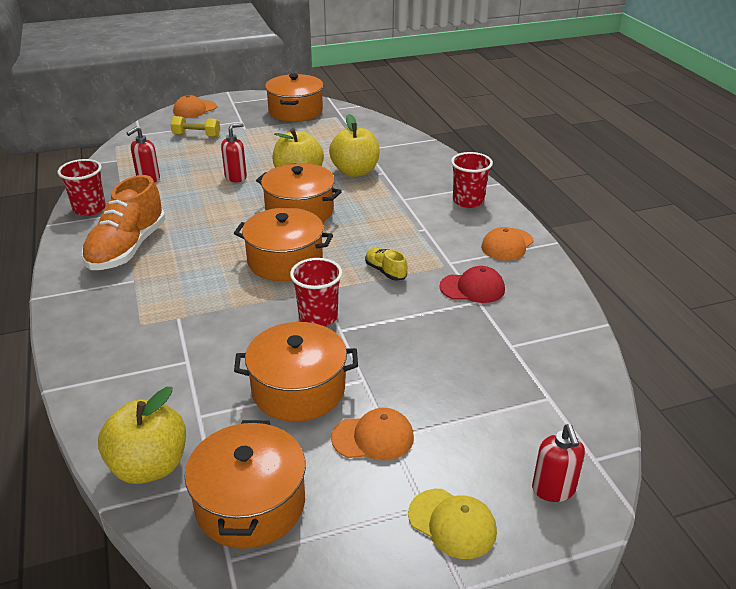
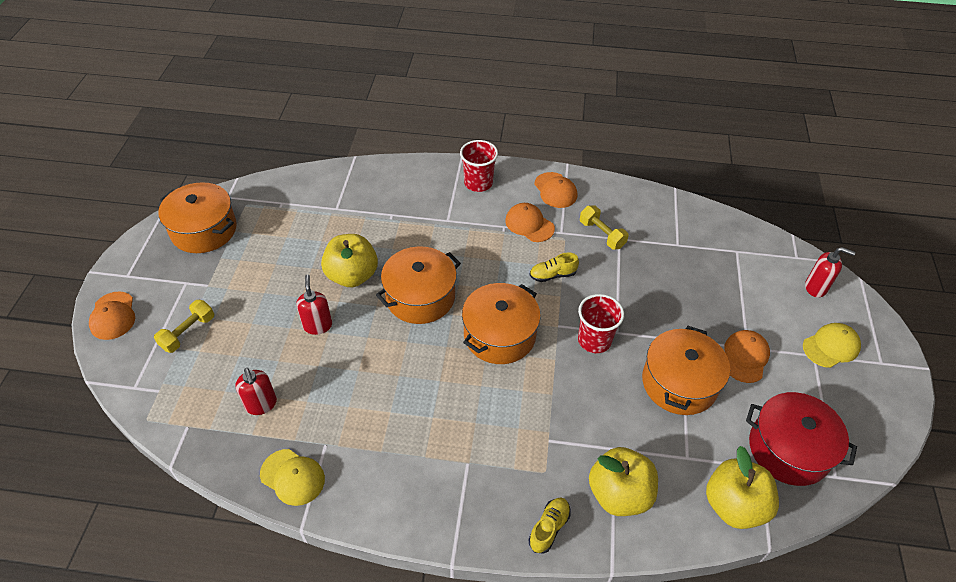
camera: 65 degrees left, 15 degrees up
(81, 341) = (549, 528): none -> yellow shoe
(89, 209) = (292, 477): red cup -> yellow cap
(127, 248) = (404, 456): orange shoe -> none
(250, 503) = (789, 449): orange pot -> red pot
(355, 171) = (375, 232): yellow apple -> yellow apple (619, 494)
(442, 241) = (529, 224): none -> orange cap
(472, 288) = (601, 234): red cap -> yellow dumbbell

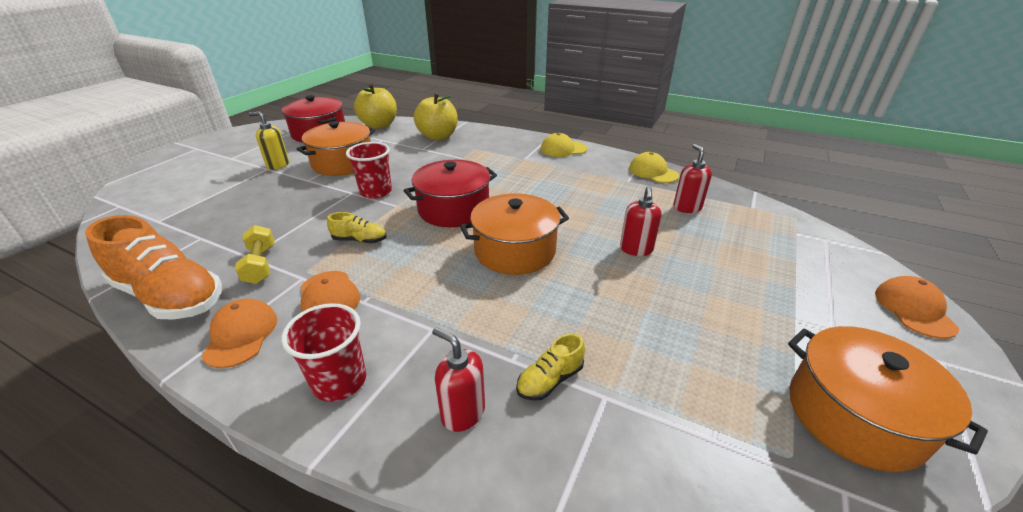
camera: 160 degrees left, 15 degrees down
(188, 333) = (792, 272): yellow dumbbell -> none
(352, 275) = (590, 288): yellow apple -> none
(499, 335) = (453, 209): orange pot -> red pot
(549, 528) = (489, 134): yellow shoe -> yellow shoe (550, 380)
(628, 200) = (170, 296): none -> orange shoe
(745, 357) = (278, 165): orange cap -> yellow soap dispenser
(816, 287) = (150, 186): red soap dispenser -> red soap dispenser (462, 412)
(831, 346) = (211, 159): yellow cap -> yellow cap (563, 149)

